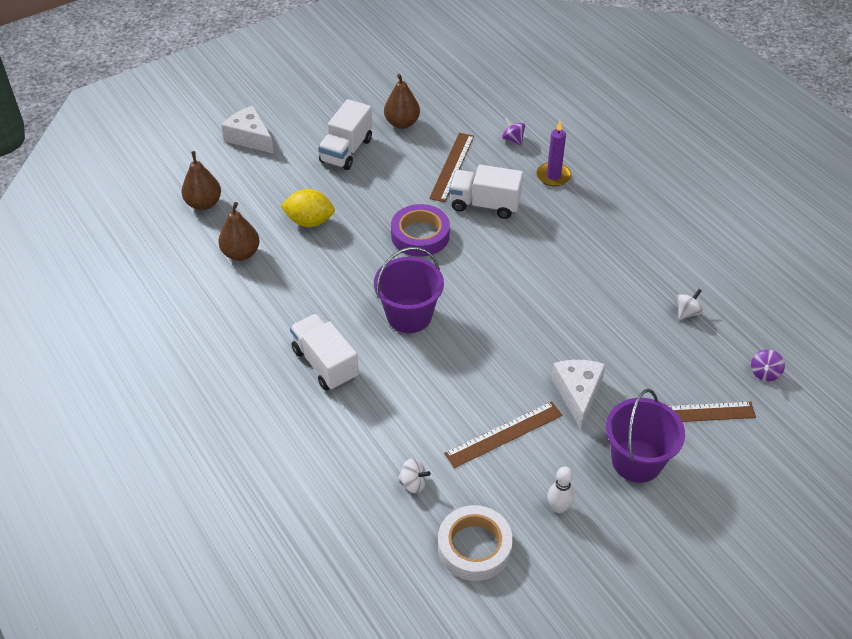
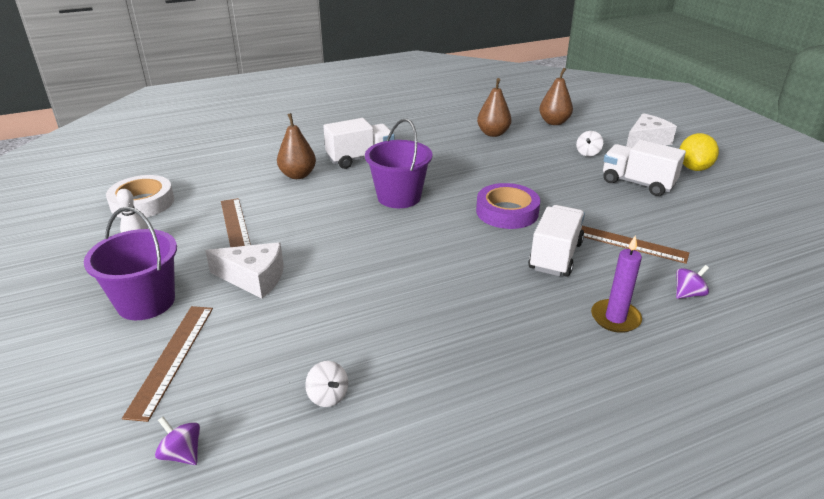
camera: 100 degrees right, 15 degrees down
(309, 221) = (530, 161): yellow lemon -> yellow lemon (694, 168)
(402, 123) = (696, 217): brown pear -> brown pear (298, 175)
(413, 483) = (221, 184): white spinning top -> white spinning top (588, 153)

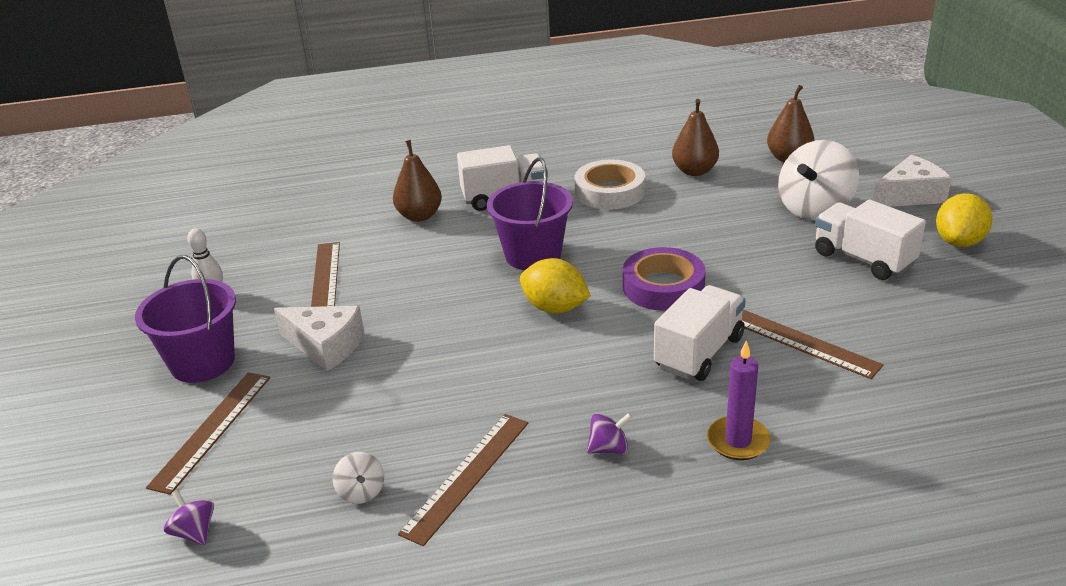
camera: 15 degrees right, 0 degrees up
(142, 203) = (230, 240): white tape -> white tape (610, 192)
(414, 371) = (467, 476): none -> brown ruler
(432, 233) = (555, 308): none -> yellow lemon
(588, 153) = (814, 209): white spinning top -> white spinning top, size x2.22
(688, 294) = (851, 420): purple spinning top -> purple spinning top (609, 448)

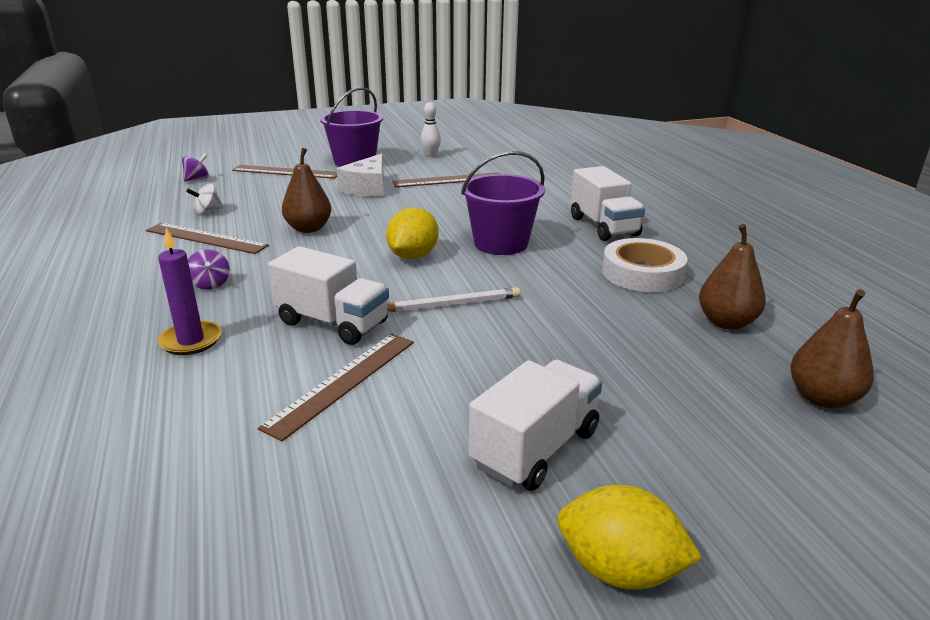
camera: 80 degrees right, 5 degrees down
(419, 216) = (556, 198): brown pear -> brown pear (308, 229)
(663, 286) = (451, 304): purple tape -> white pencil
(814, 209) = (669, 413): white spinning top -> none
(910, 195) = (771, 525): white cheese -> none

